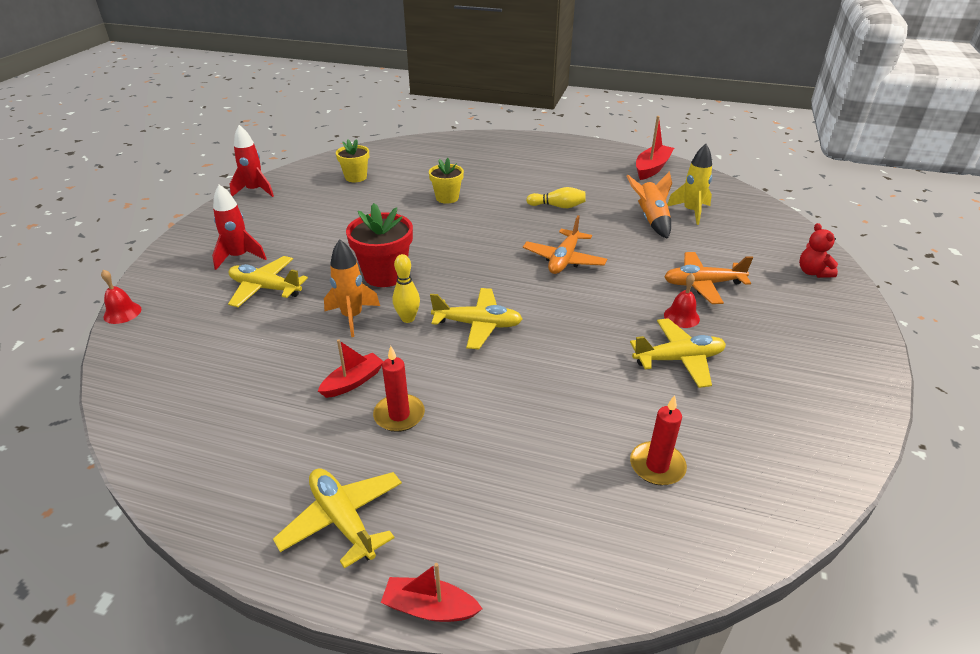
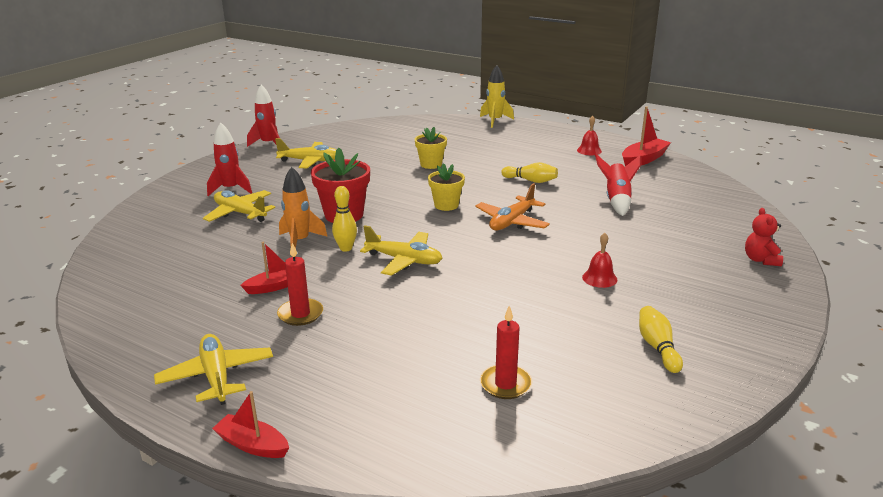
camera: 15 degrees right, 10 degrees down
(122, 313) = (122, 217): red bell -> red bell (589, 150)
(356, 177) = (358, 142): yellow flower pot -> yellow flower pot (446, 205)
(651, 220) = (617, 200): orange rocket -> red rocket
(678, 359) = (576, 310): yellow plane -> yellow plane (310, 161)
(691, 212) = (662, 198): yellow rocket -> yellow rocket (495, 121)
(702, 284) = (637, 256): orange plane -> none
(775, 391) = (657, 347): none -> yellow bowling pin

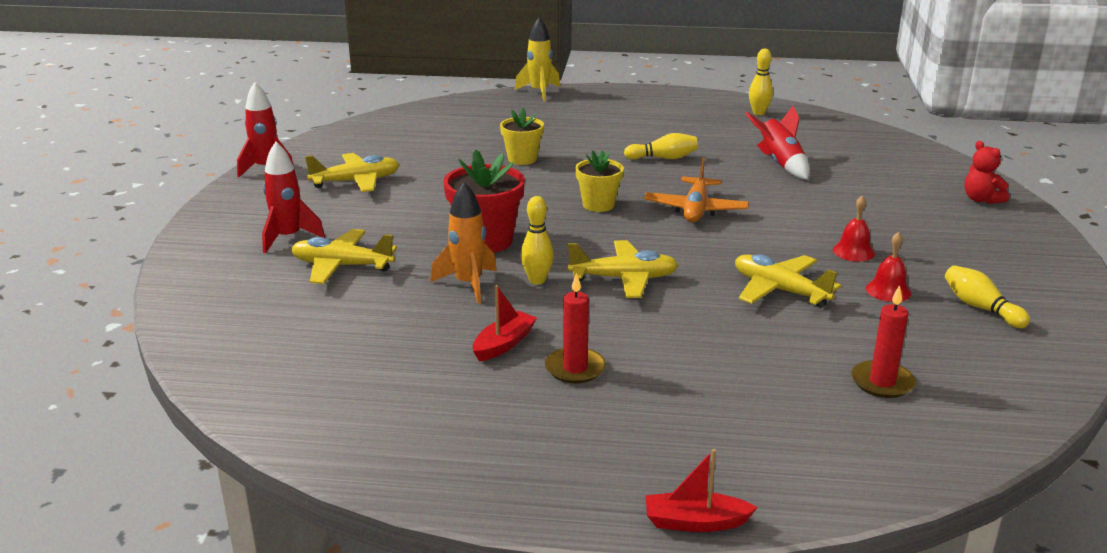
camera: 25 degrees left, 0 degrees up
(216, 376) = (560, 464): yellow plane -> yellow plane (779, 290)
(589, 150) = (689, 112): red bell -> red bell (888, 290)
(643, 159) = (758, 113): red boat -> yellow bowling pin

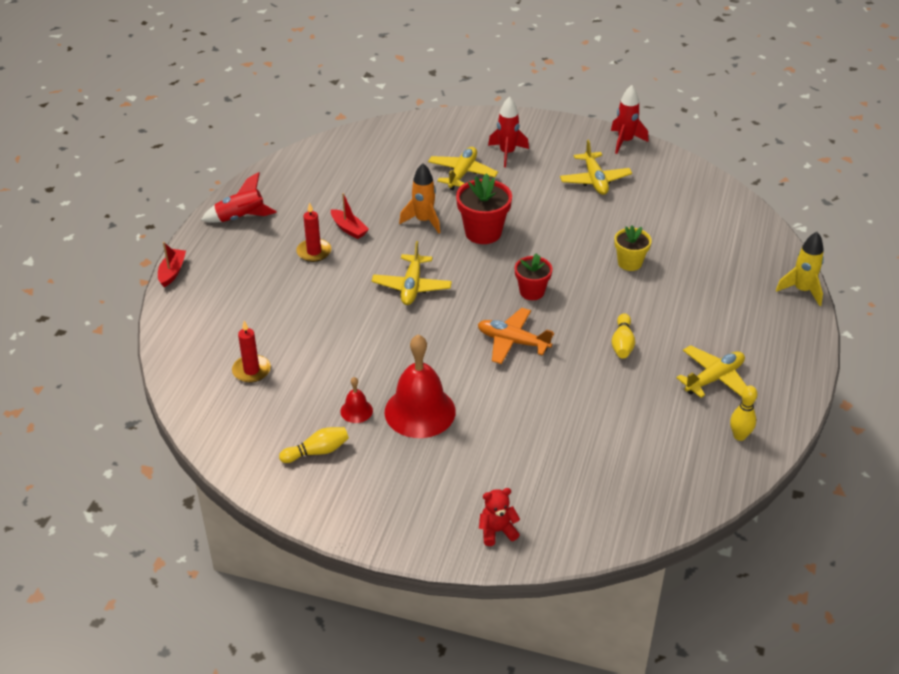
camera: 100 degrees right, 15 degrees up
(537, 280) = (421, 249): yellow bowling pin -> none
(598, 205) = (532, 292): yellow flower pot -> red flower pot
(779, 290) = (374, 355): yellow plane -> yellow plane (714, 378)
(780, 164) = (600, 416): red rocket -> red rocket (241, 218)
(853, 251) = (420, 411): red bell -> red bell, size x2.19

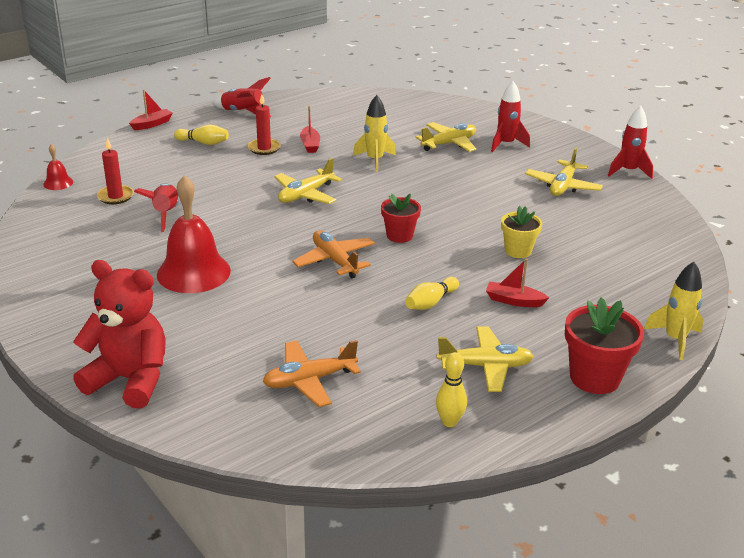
camera: 35 degrees right, 10 degrees down
(317, 451) = (83, 262): yellow bowling pin -> yellow bowling pin (203, 143)
(321, 366) = (166, 214): none -> red rocket
(356, 411) = (148, 251): red bell -> red bell (58, 183)
(423, 221) = (375, 160): orange rocket -> yellow rocket
(483, 232) = (413, 184): red flower pot -> red flower pot (594, 378)
(497, 531) = (130, 380): red teddy bear -> red teddy bear, size x2.07
(618, 457) = (309, 380): none -> orange plane
(674, 311) = (514, 301): none -> red boat

